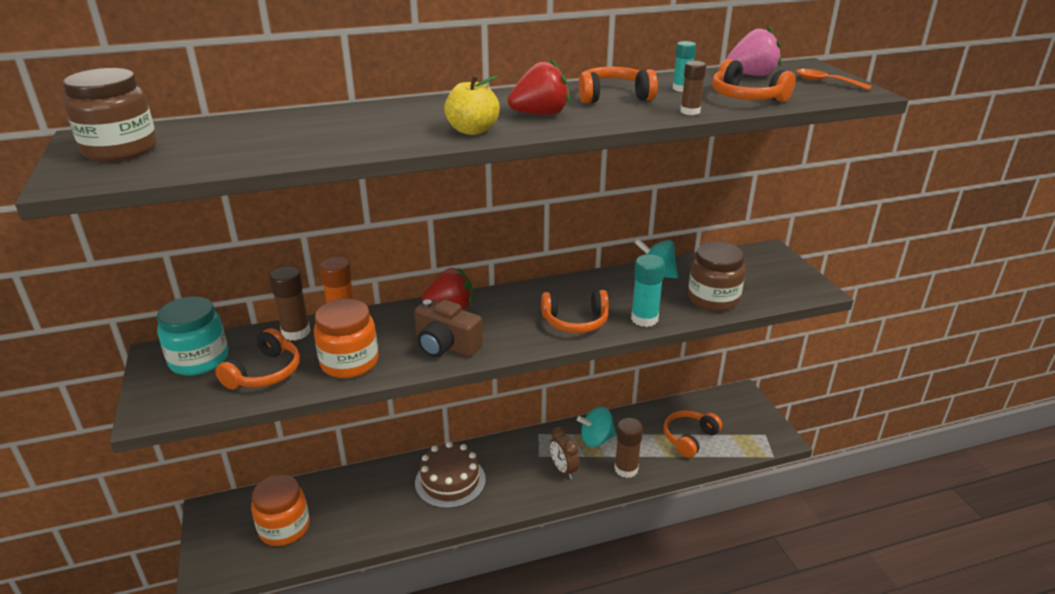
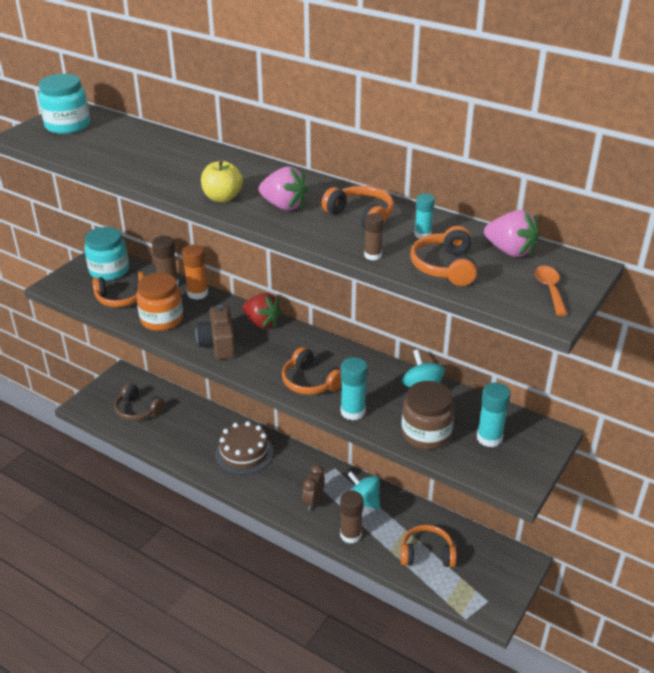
camera: 50 degrees right, 5 degrees up
(120, 150) = (67, 126): brown jar -> turquoise jar
(284, 528) = (138, 410): orange jar -> brown headphones
(540, 114) = (284, 206): red strawberry -> pink strawberry
(748, 275) = (489, 438): none -> turquoise glue stick

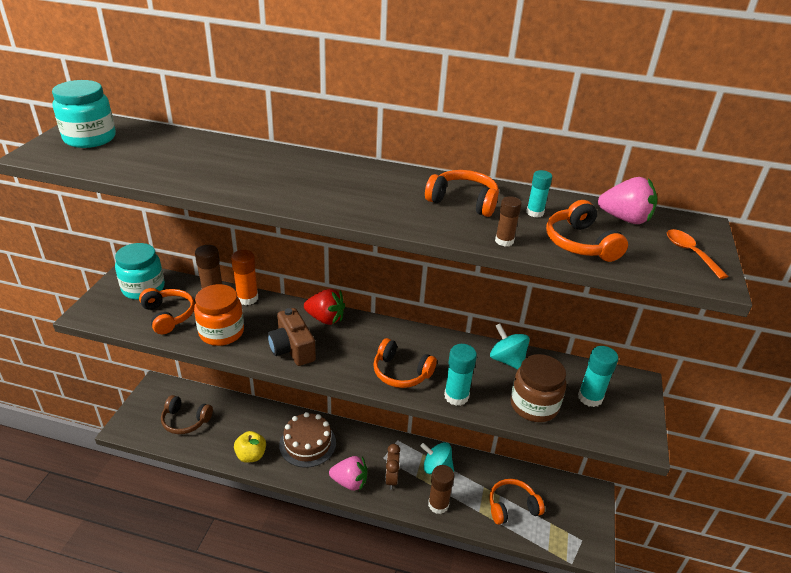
camera: 20 degrees left, 0 degrees up
(121, 298) = (168, 315): orange headphones -> orange headphones turned 90 degrees counterclockwise
(222, 198) = (309, 198): yellow apple -> yellow apple (251, 455)
(284, 206) = (380, 200): pink strawberry -> pink strawberry (349, 482)

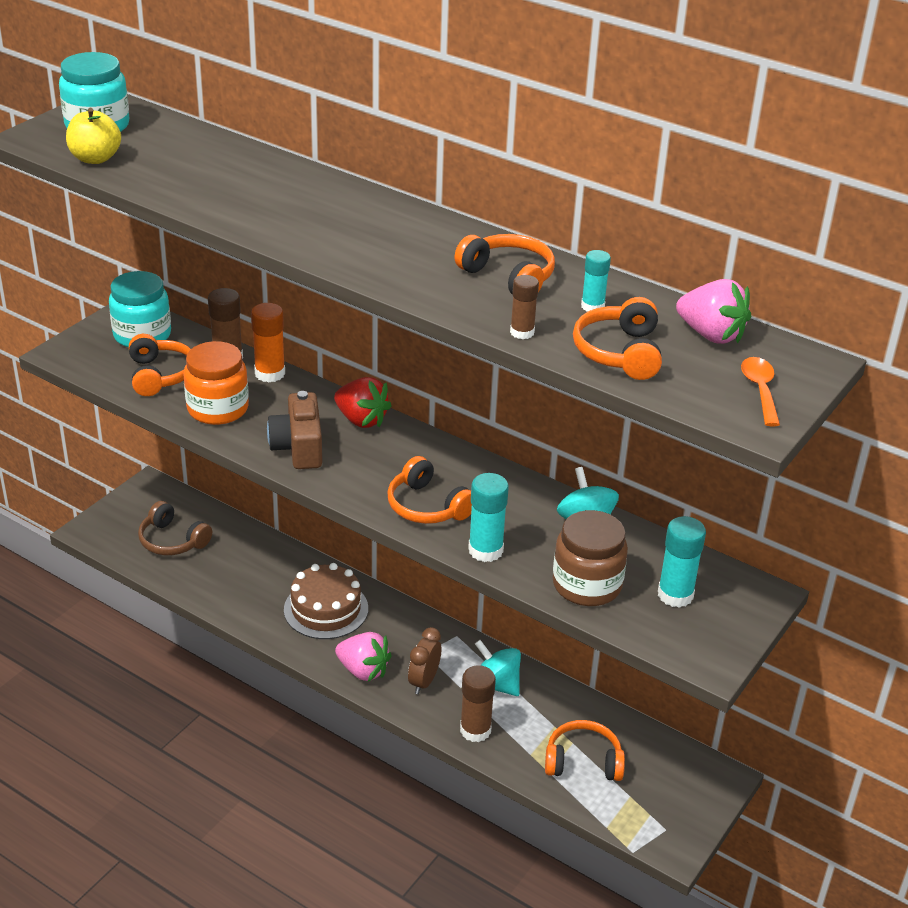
camera: 20 degrees right, 0 degrees up
(251, 455) = (243, 604): yellow apple -> yellow apple (95, 158)

